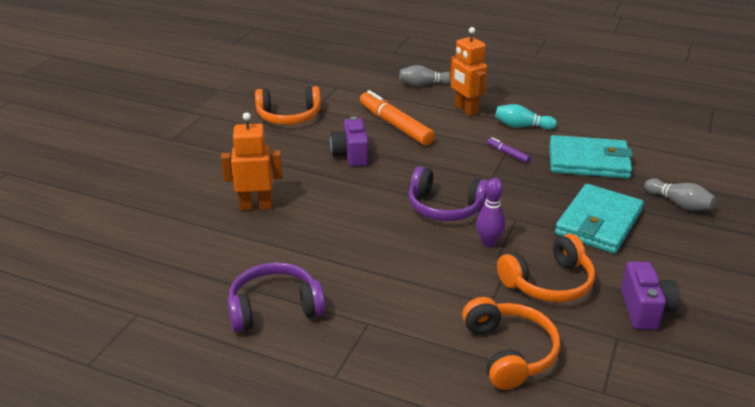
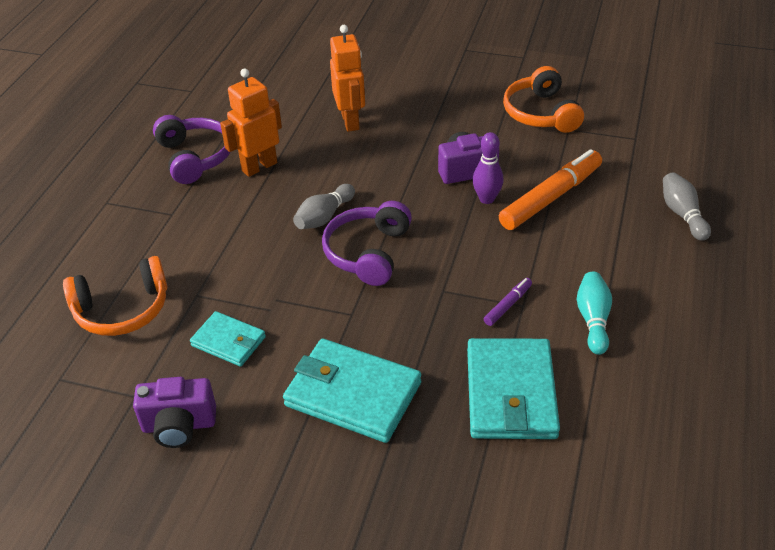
camera: 85 degrees right, 10 degrees up
(465, 110) = (621, 260): orange robot -> orange robot (259, 167)
(488, 242) = (301, 291): purple bowling pin -> purple bowling pin (486, 199)
(549, 283) = (229, 341): orange headphones -> turquoise wallet
(679, 204) = (413, 493): grey bowling pin -> grey bowling pin (324, 217)

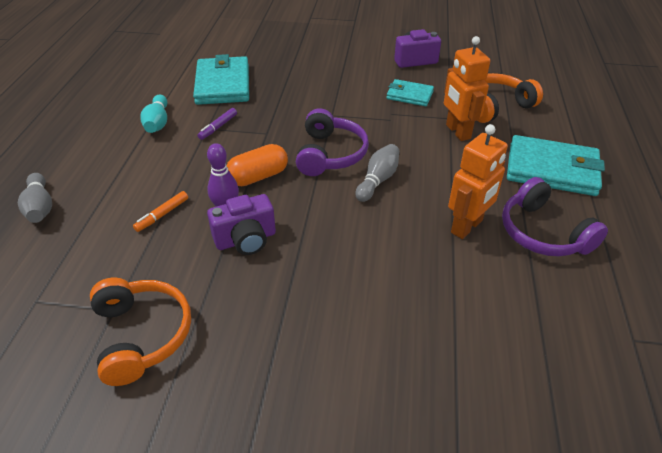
camera: 170 degrees right, 0 degrees up
(350, 121) = (390, 299): orange robot -> orange robot (457, 132)
(352, 394) = (319, 78): turquoise wallet -> turquoise wallet (552, 169)
(454, 231) = (258, 176): none -> orange capsule
(550, 198) = (162, 215): orange marker -> orange marker, size x0.46

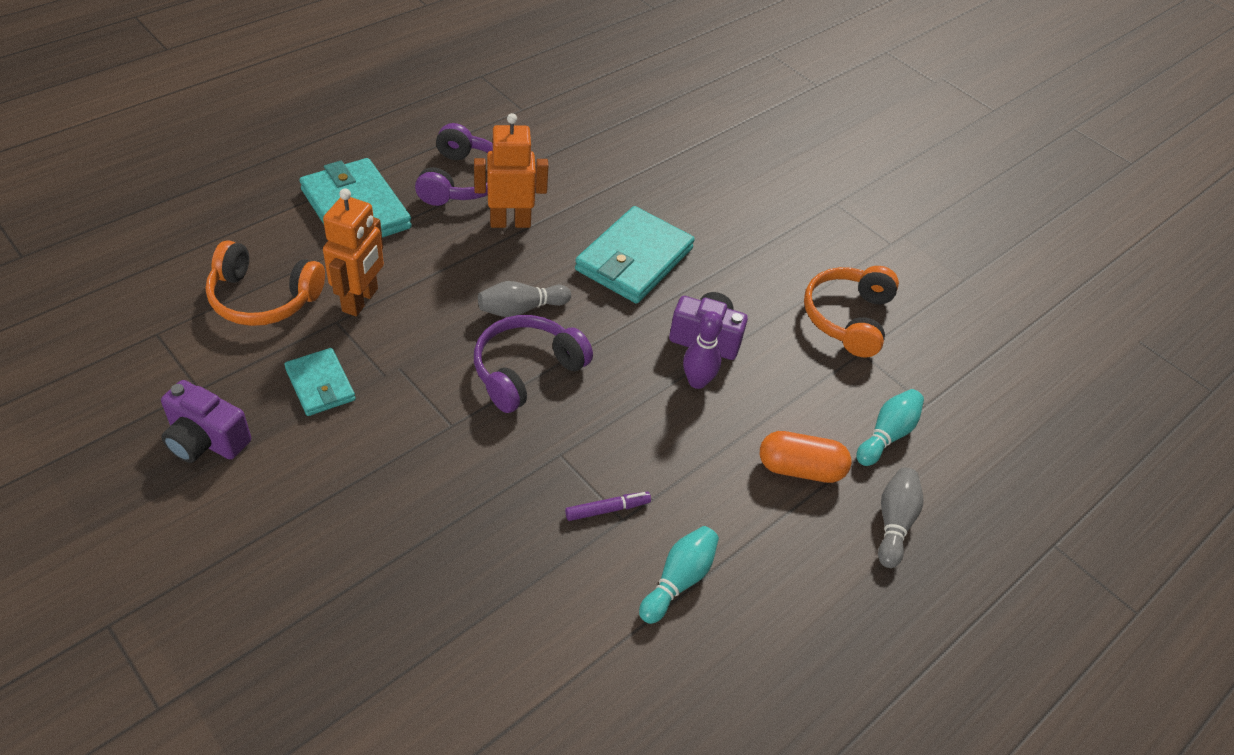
camera: 145 degrees left, 5 degrees up
(64, 257) = (887, 435): none -> turquoise bowling pin
(162, 215) = (765, 419): orange marker -> none
(223, 84) = (520, 604): turquoise wallet -> turquoise wallet (634, 259)
(258, 176) = (631, 397): orange capsule -> orange capsule (800, 469)

